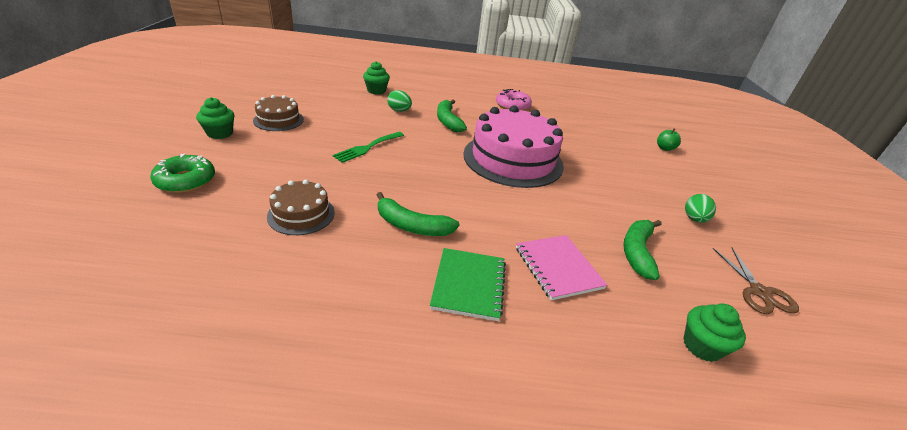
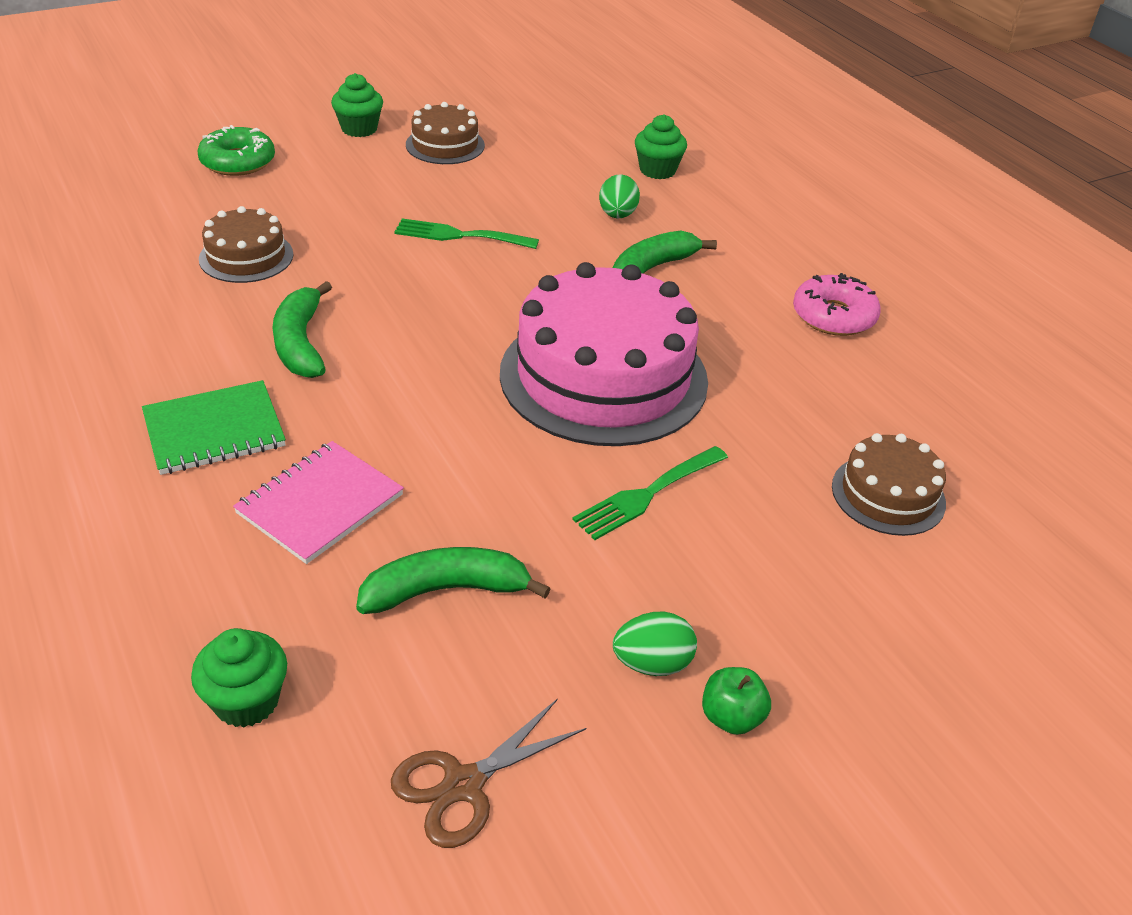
camera: 60 degrees right, 5 degrees up
(596, 181) = (647, 495): none -> green fork
(618, 140) = (888, 494): none -> brown cake
(664, 148) = (957, 580): green apple -> green apple (731, 717)

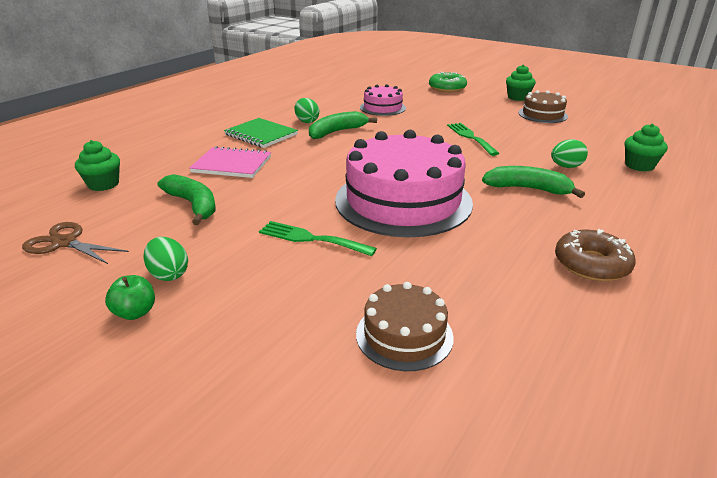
camera: 65 degrees right, 10 degrees down
(211, 357) = (307, 121): none -> green egg
(246, 257) = (382, 108): brown cake -> pink cake
(833, 316) = (591, 264): pink donut -> brown donut

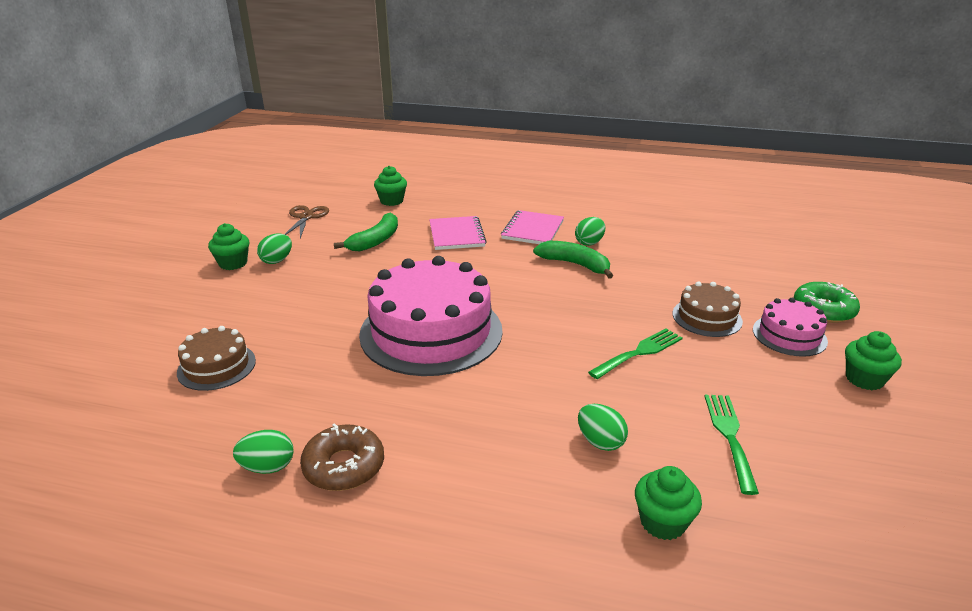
camera: 70 degrees right, 0 degrees up
(135, 312) = (233, 263): green apple -> green cupcake
(261, 135) = (532, 230): green notebook -> pink notebook
(311, 239) = (341, 300): green fork -> green fork (729, 436)
(382, 108) = (681, 276): pink cake -> pink cake (789, 335)
(528, 189) = (507, 411): green banana -> none
(542, 114) = (805, 410): brown cake -> brown cake (707, 317)
(593, 306) = (268, 467): none -> green egg

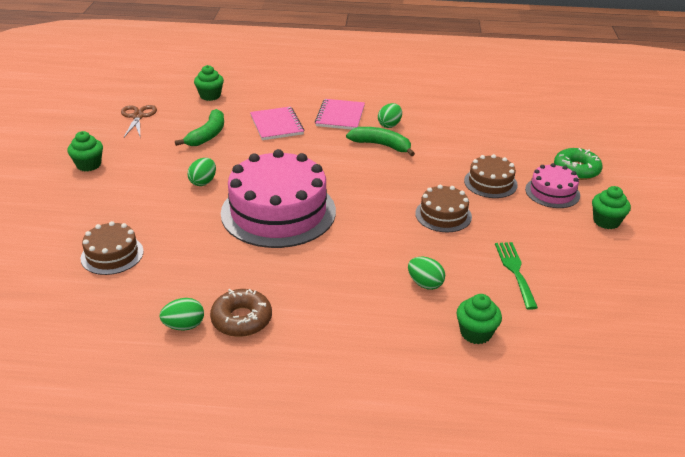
camera: 10 degrees left, 5 degrees up
(277, 260) = (127, 159): green egg -> green egg (203, 182)
(639, 352) = (443, 215): green fork -> brown cake

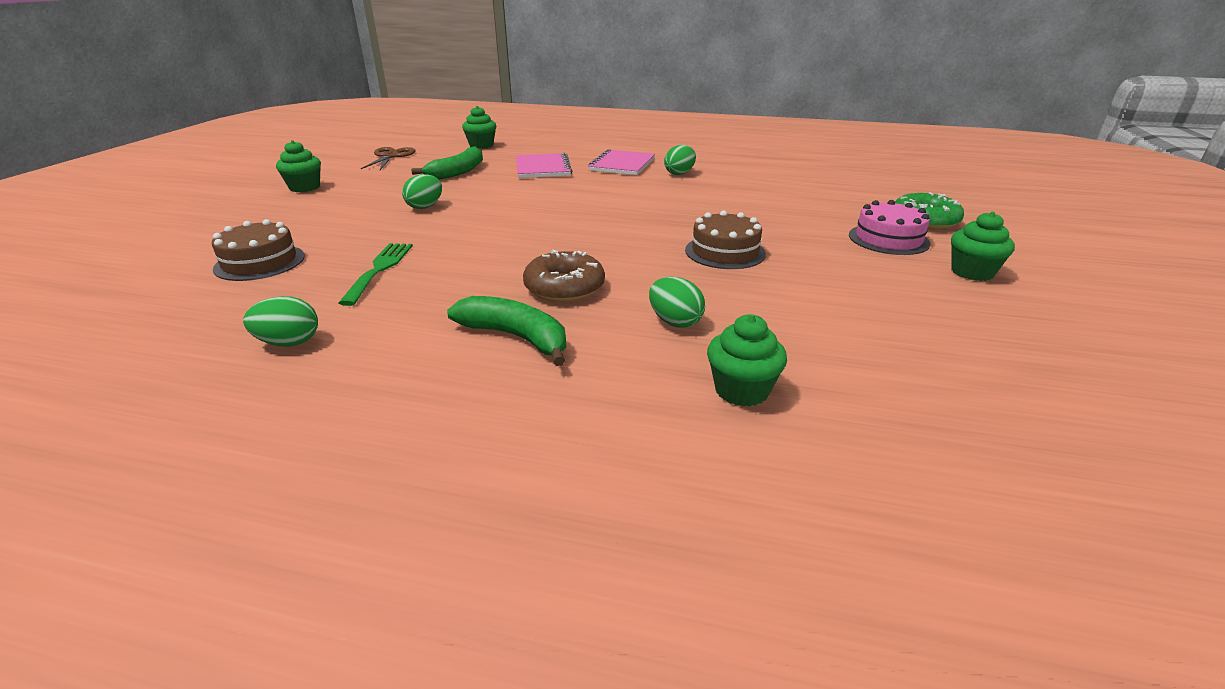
camera: 10 degrees right, 5 degrees down
(241, 319) = (377, 342): brown donut -> brown donut (564, 287)
(278, 212) = (501, 236): pink cake -> none
(381, 145) = (663, 188): green banana -> green banana (516, 337)
(490, 183) = (799, 226): brown cake -> none
(515, 271) = (822, 317): green fork -> green fork (379, 269)

